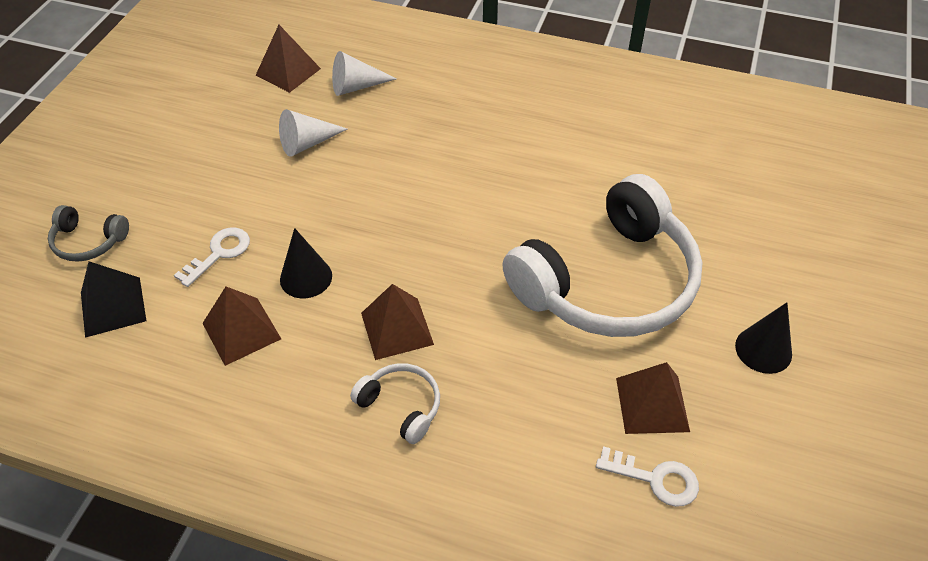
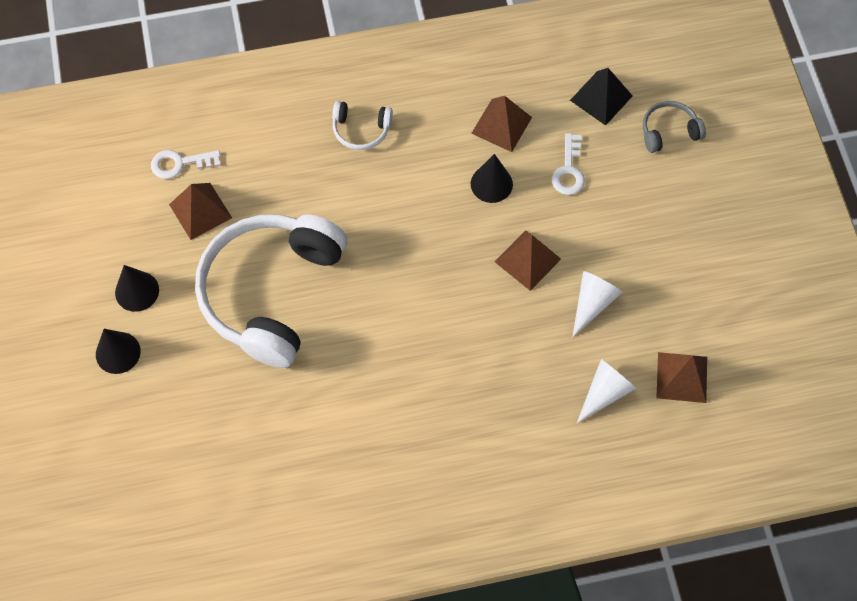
camera: 150 degrees right, 15 degrees up
(397, 328) = (400, 179): brown pyramid -> brown pyramid (527, 260)
(803, 299) = (118, 352): none -> black cone

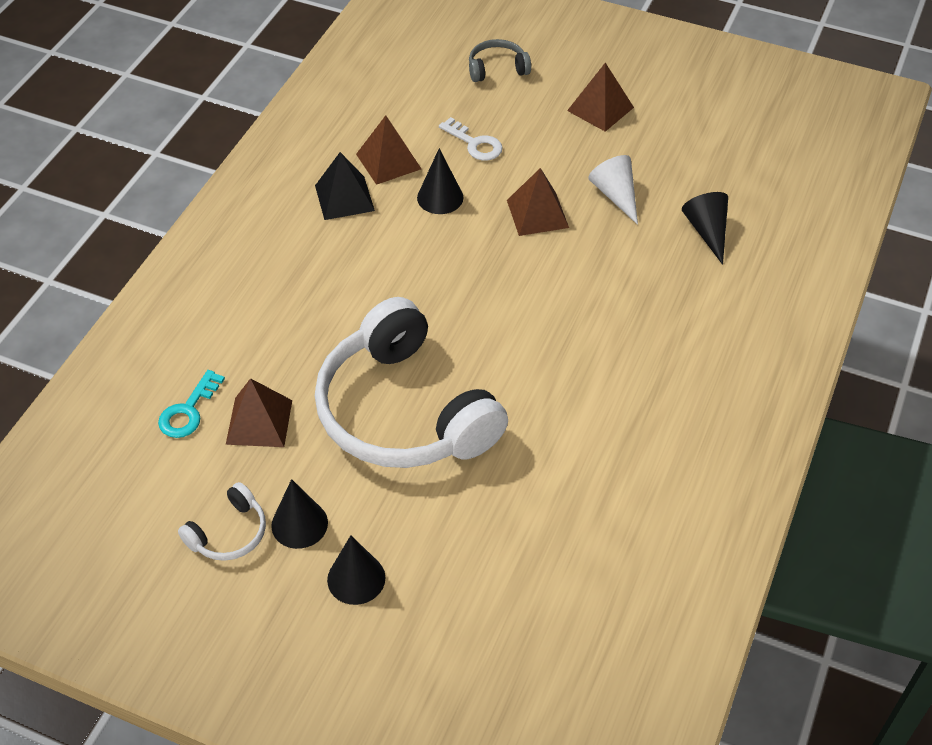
camera: 55 degrees left, 15 degrees down
(180, 163) = (188, 411): white key -> turquoise key
(361, 130) = (295, 255): white headphones -> white headphones (229, 533)
(601, 98) = (425, 89): black pyramid -> black pyramid (344, 198)
(605, 392) = (707, 231): white cone -> black cone
(669, 131) = (497, 69): grey headphones -> grey headphones turned 60 degrees clockwise
(681, 377) = (730, 178): brown pyramid -> brown pyramid (600, 109)

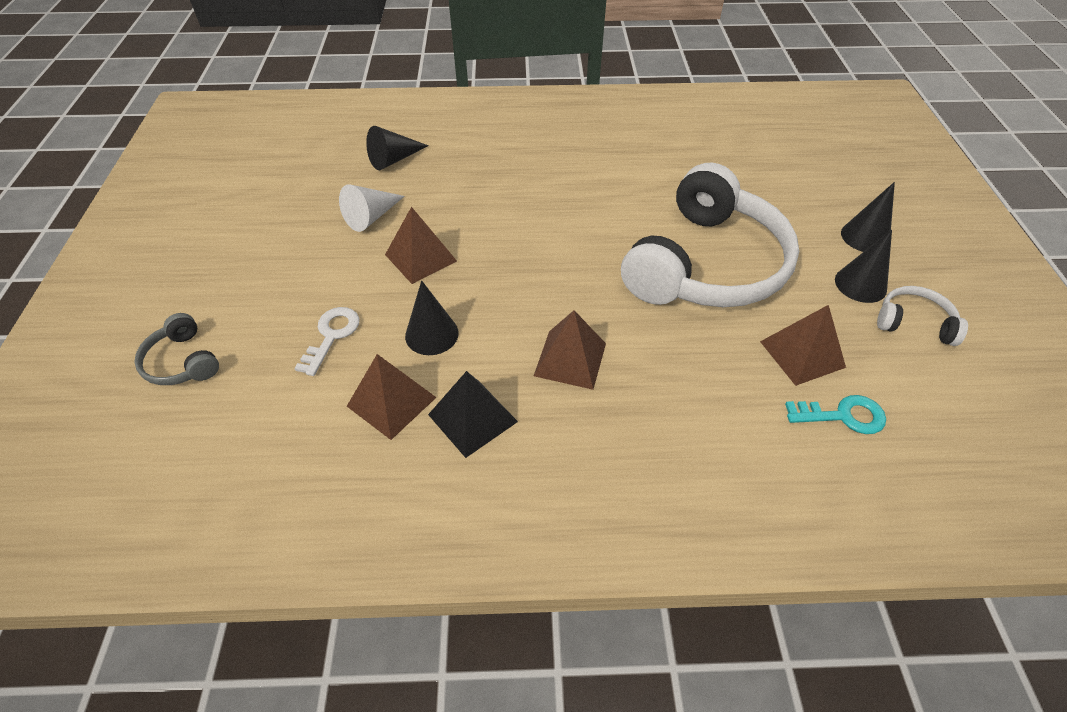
camera: 115 degrees left, 0 degrees up
(600, 109) = (242, 258): brown pyramid -> brown pyramid (570, 359)

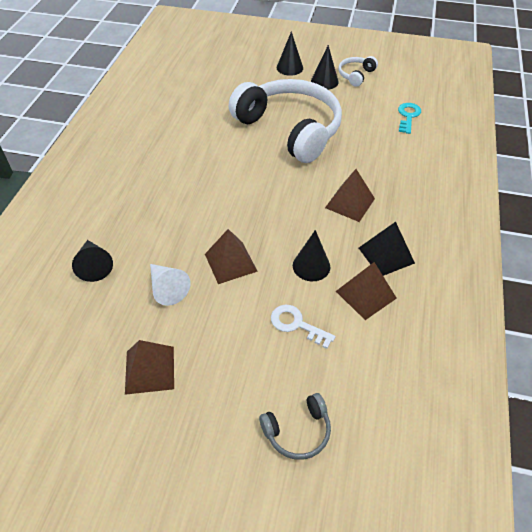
camera: 75 degrees left, 0 degrees up
(802, 354) = (367, 116): brown pyramid -> brown pyramid (150, 370)

